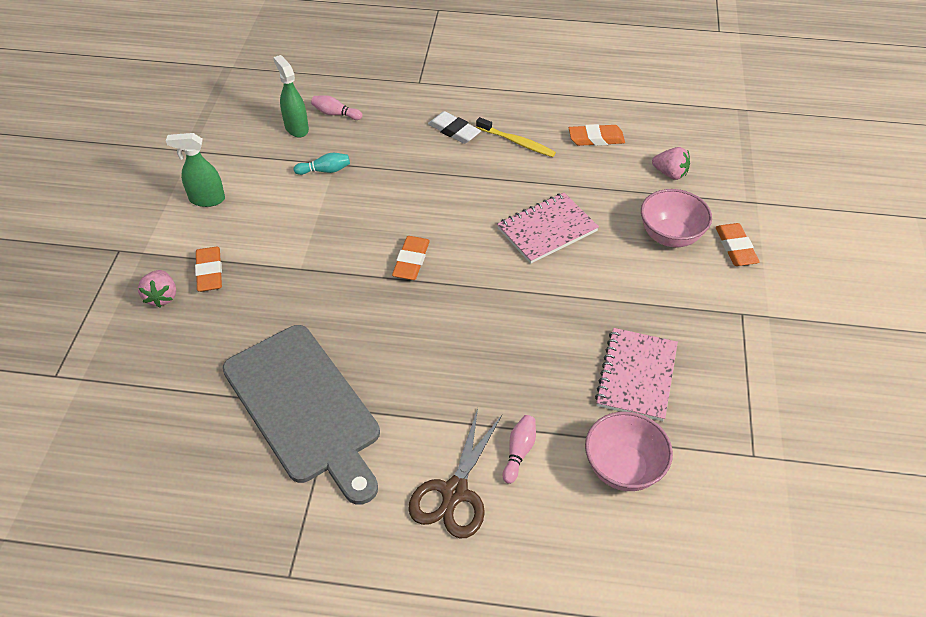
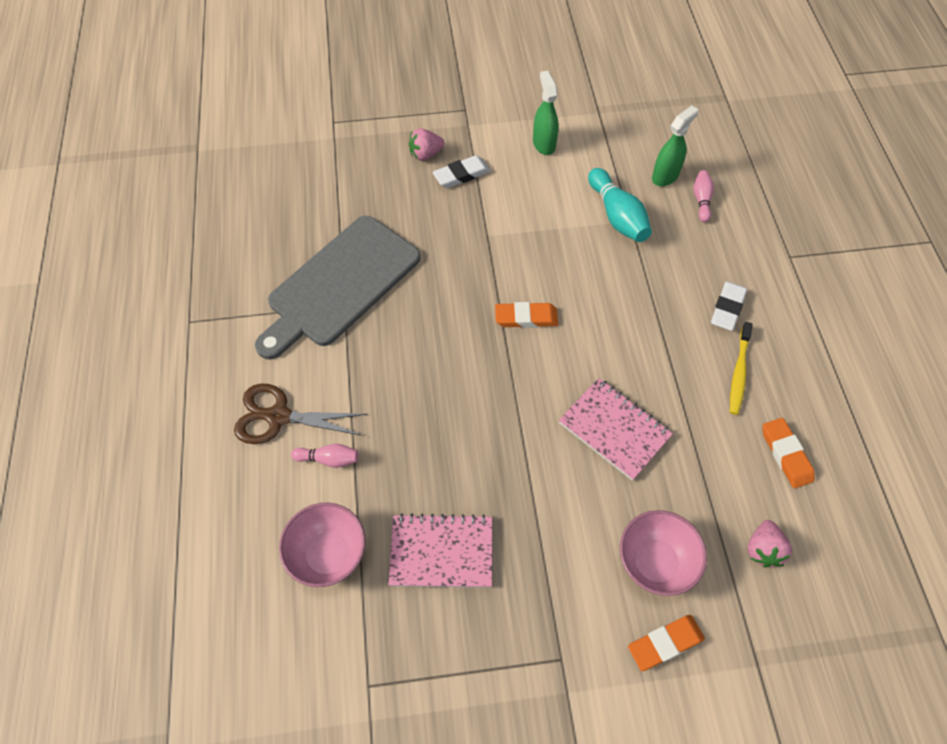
camera: 75 degrees right, 10 degrees up
(209, 272) = (461, 175): orange eraser -> white eraser
(325, 170) = (617, 216): turquoise bowling pin -> turquoise bowling pin, size x1.78

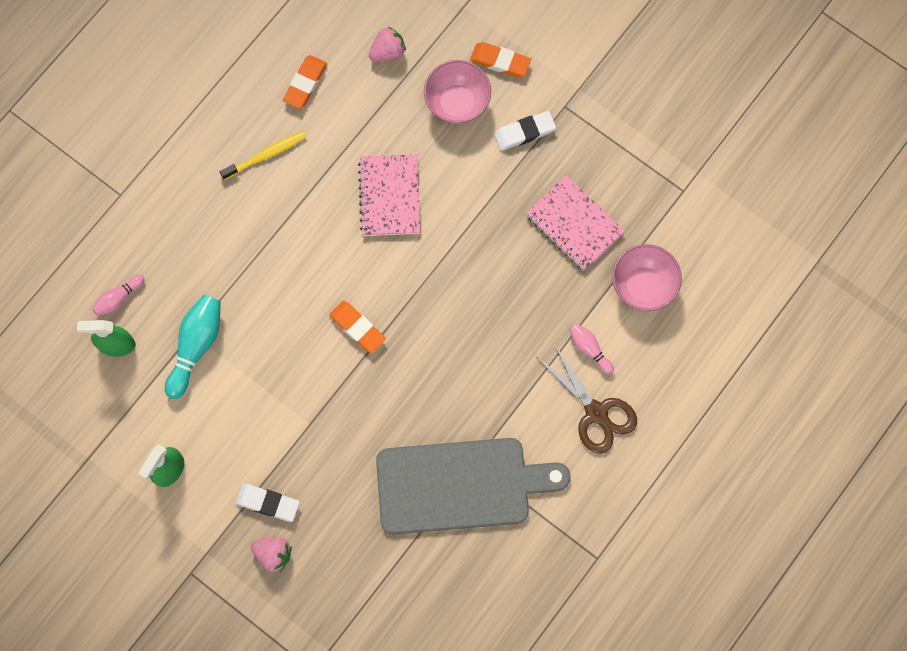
camera: 135 degrees left, 15 degrees up
(727, 308) = (214, 202): white eraser -> white eraser (524, 132)

